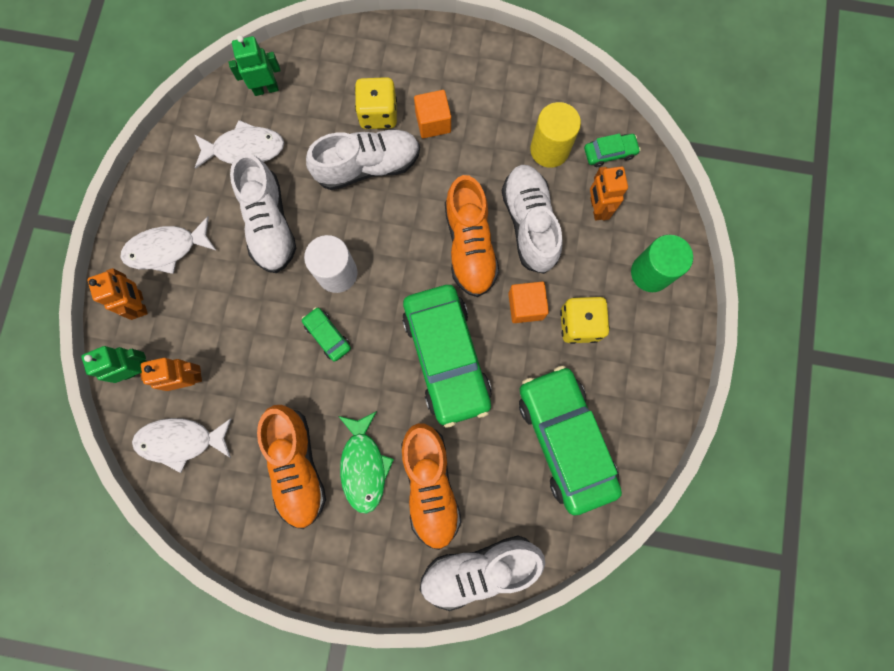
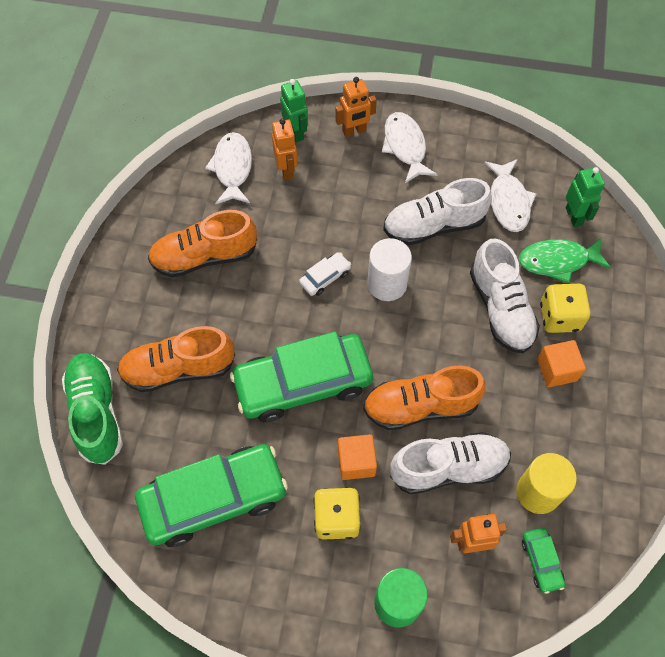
camera: 90 degrees right, 15 degrees down
(327, 335) = (325, 277): green car -> white car
(364, 466) = (201, 311): green fish -> green fish (558, 261)
(479, 568) = (96, 412): white shoe -> green shoe

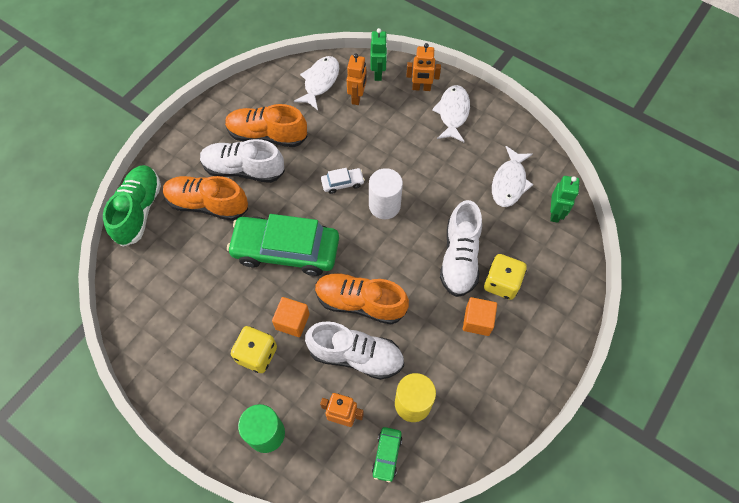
camera: 25 degrees right, 0 degrees up
(214, 499) = (182, 302): green car -> none
(434, 225) = (442, 178): white shoe -> white shoe (243, 169)
(558, 261) = (523, 241): green fish -> none

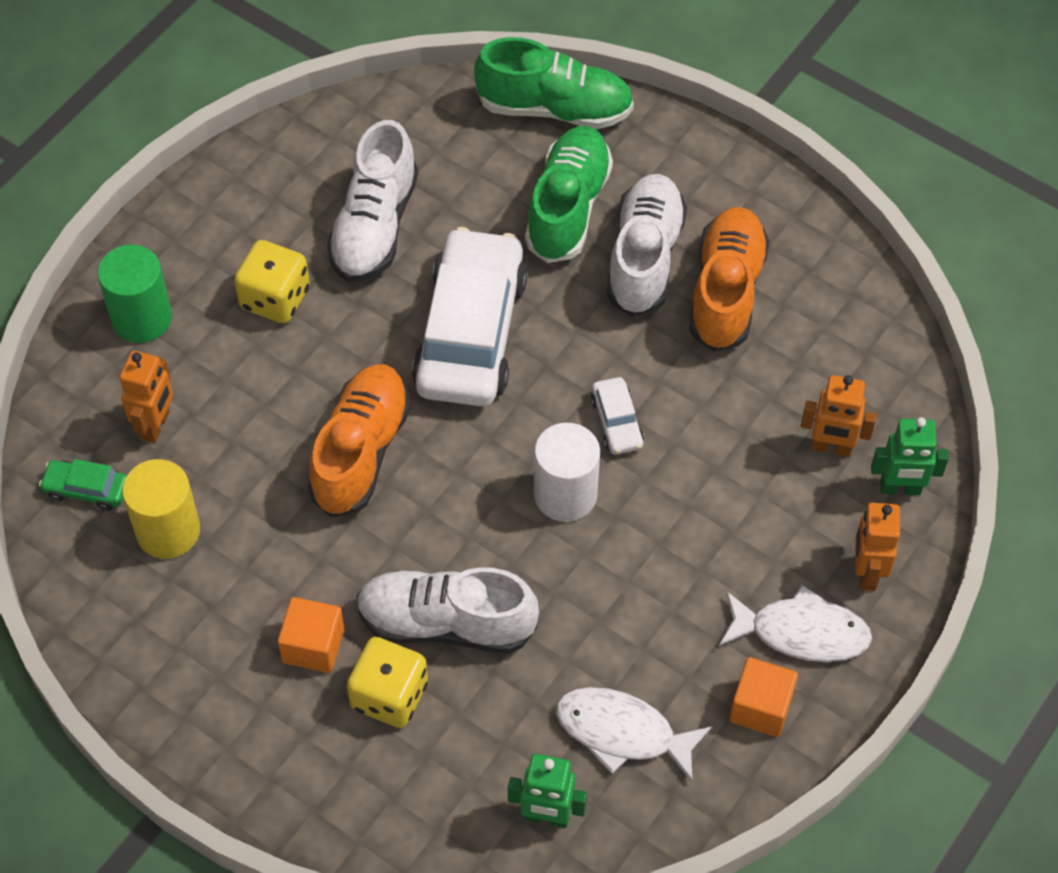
camera: 90 degrees right, 5 degrees down
(207, 204) = (568, 207): orange shoe -> green shoe
(286, 250) = (471, 332): green car -> white car
(292, 321) = (331, 347): orange cube -> orange cube (760, 707)
(320, 82) = (868, 378): white fish -> none
(356, 356) = (261, 445): white shoe -> white shoe (374, 226)

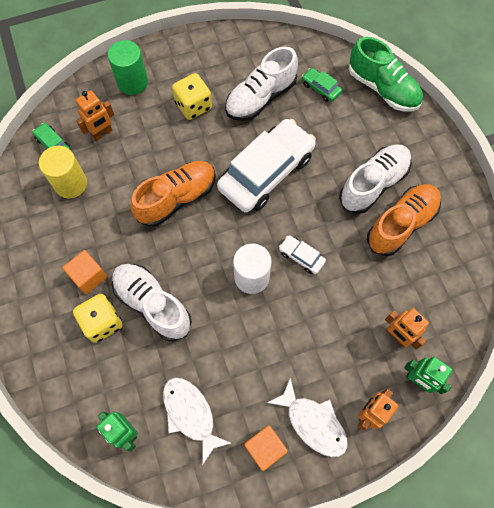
camera: 35 degrees right, 10 degrees up
(458, 159) = (320, 88): none -> green car
(568, 207) = (354, 139): green shoe -> none
(616, 422) = (301, 257): white car -> white car turned 105 degrees clockwise

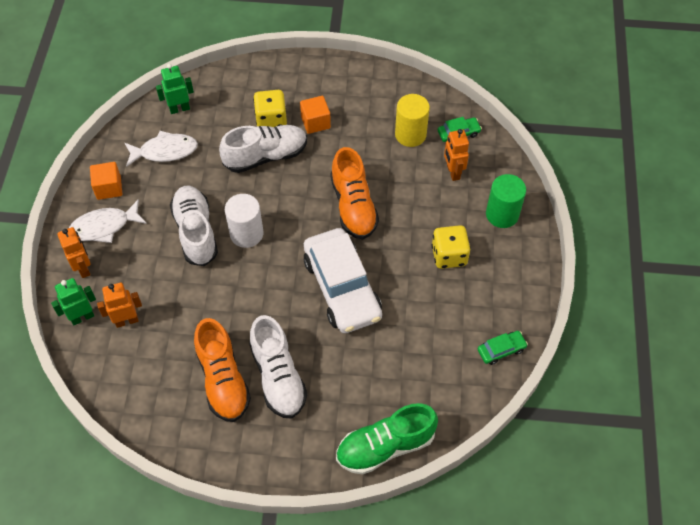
camera: 115 degrees right, 10 degrees down
(260, 98) = (430, 319): white shoe -> white shoe (196, 232)
(301, 257) = (242, 279): white car -> none
(320, 88) = (415, 382): green car -> green car (501, 350)

